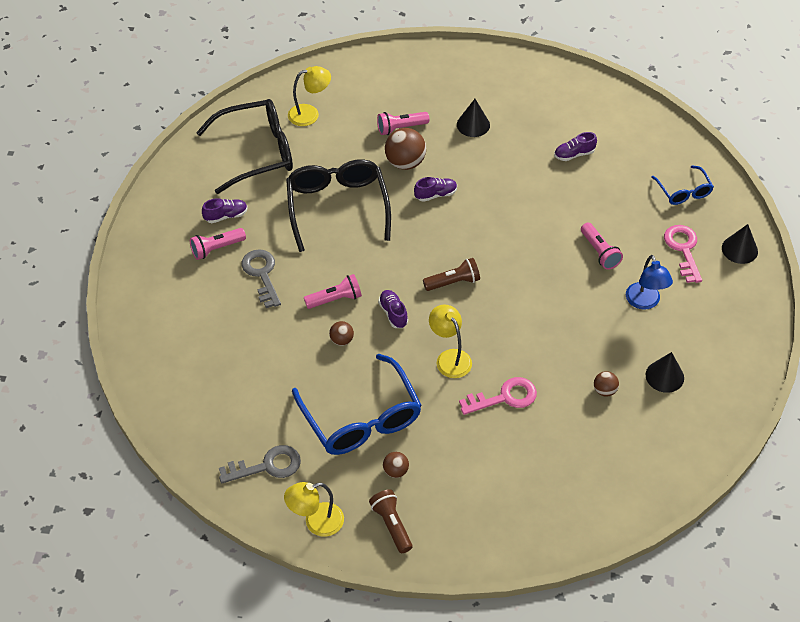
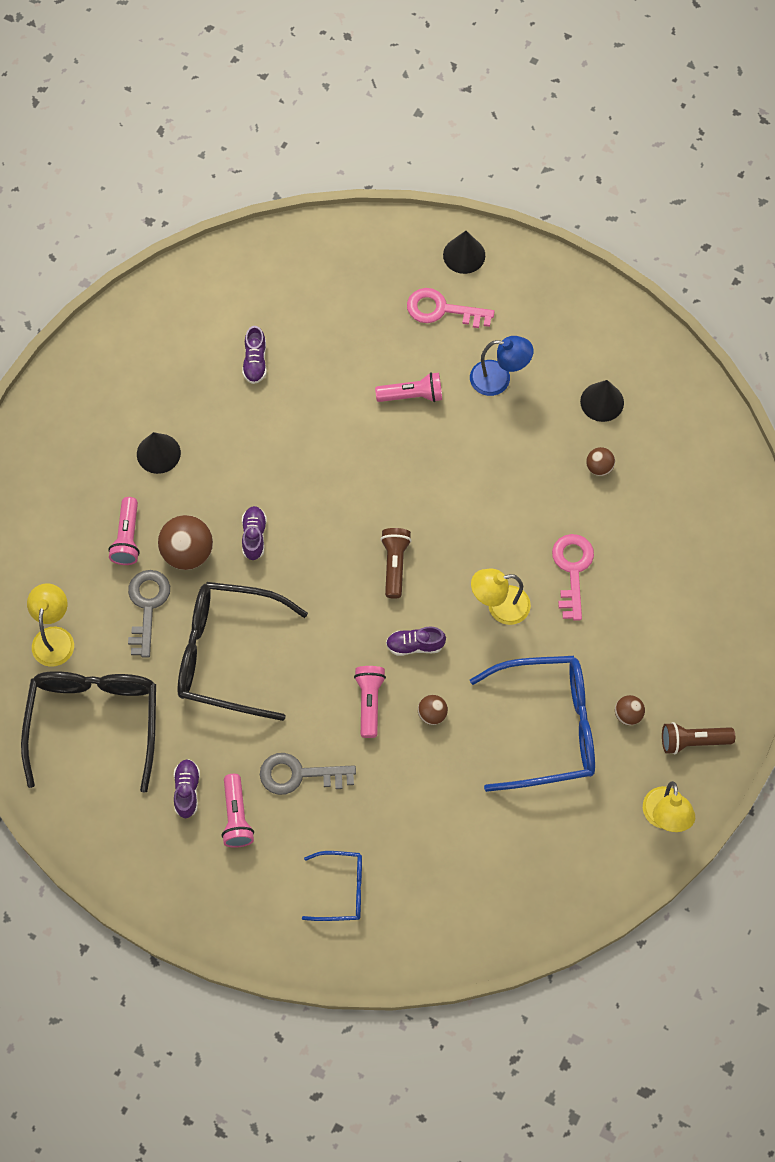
camera: 70 degrees left, 15 degrees up
(267, 466) = (576, 848): grey key -> grey key (147, 606)
(683, 191) = (359, 273): blue glasses -> blue glasses (341, 889)

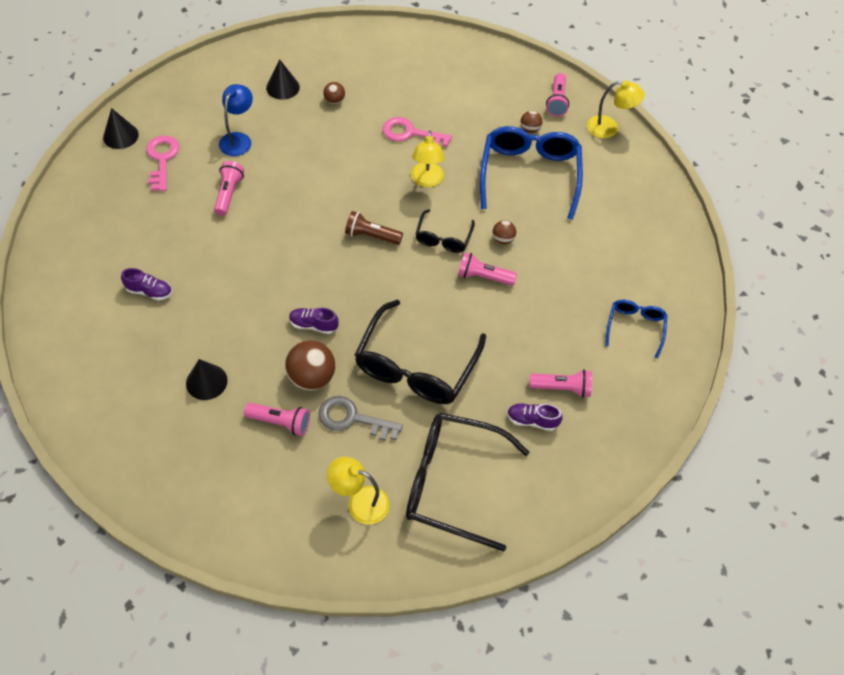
camera: 80 degrees left, 10 degrees down
(299, 774) = (534, 336): grey key -> none
(415, 645) = (443, 238): purple shoe -> black glasses
(442, 310) = (162, 159): pink key -> pink key turned 150 degrees clockwise
(693, 741) = (557, 101): brown flashlight -> pink flashlight

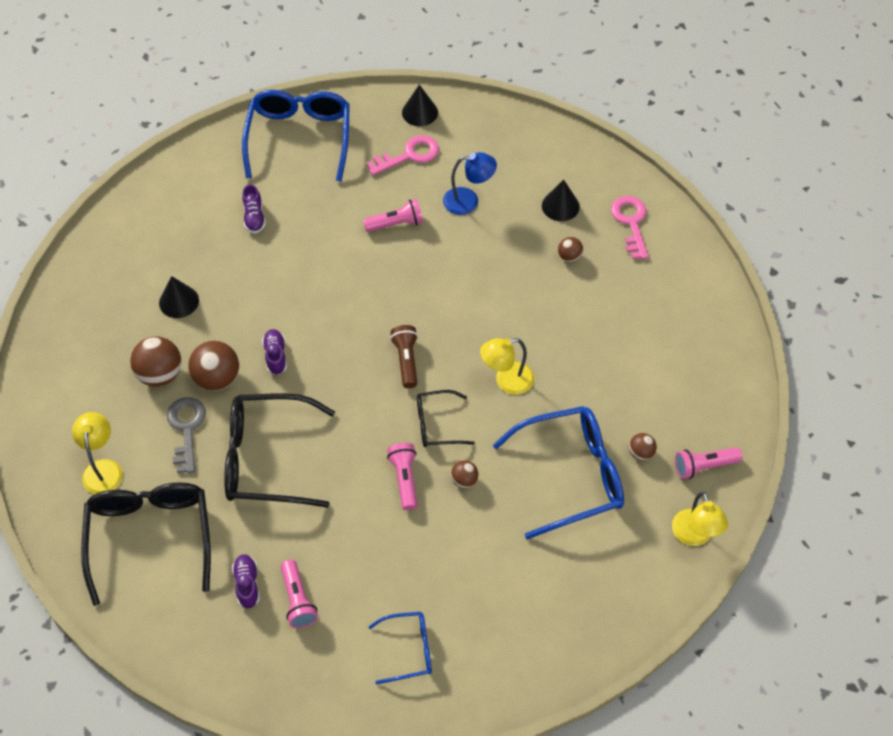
camera: 70 degrees right, 0 degrees up
(83, 228) = (299, 138): none -> blue glasses
(280, 422) = (160, 374): pink flashlight -> brown ball
(410, 133) = (564, 341): pink key -> pink key (631, 223)

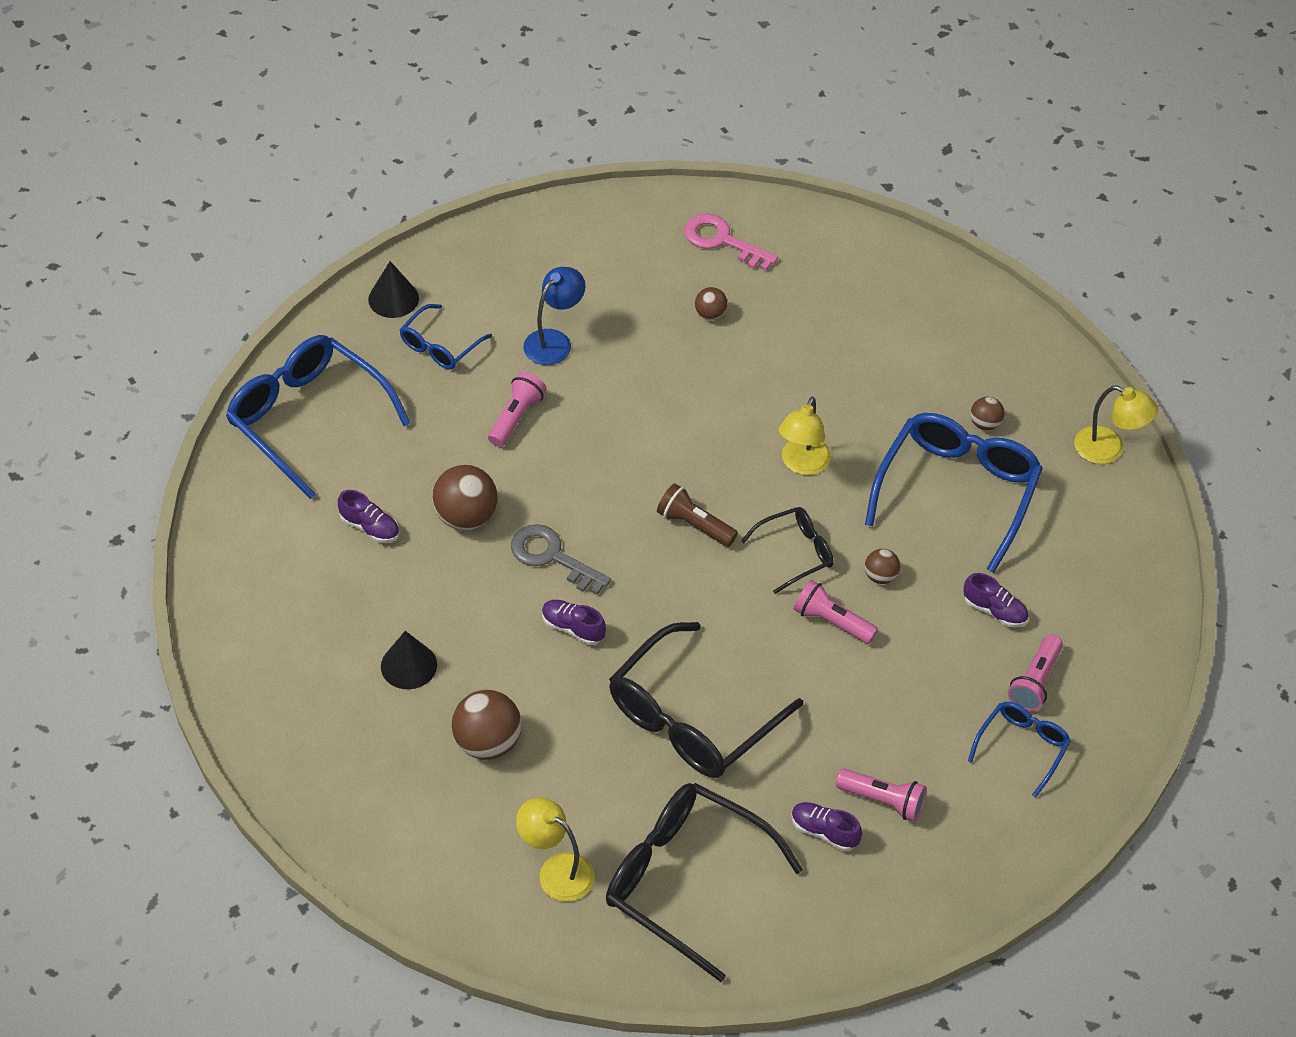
camera: 50 degrees left, 5 degrees down
(186, 429) = (583, 764): grey key -> grey key (552, 557)
(217, 378) = (547, 696): brown ball -> brown ball (466, 517)
(409, 155) = (440, 346): pink key -> blue glasses
(437, 424) = (795, 553): black glasses -> black glasses turned 150 degrees counterclockwise
(499, 561) = (995, 611): none -> purple shoe
(560, 206) = (642, 277): black cone -> none
(704, 466) = (1044, 390): pink flashlight -> pink flashlight (1035, 682)

